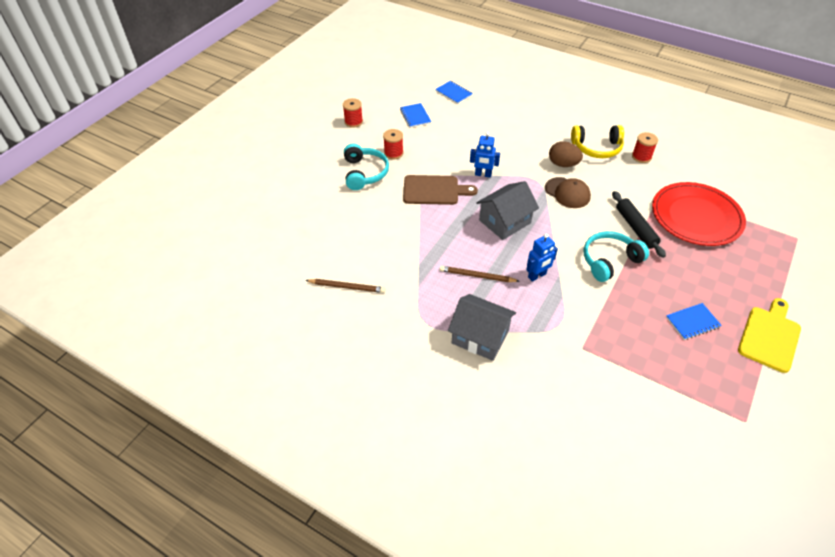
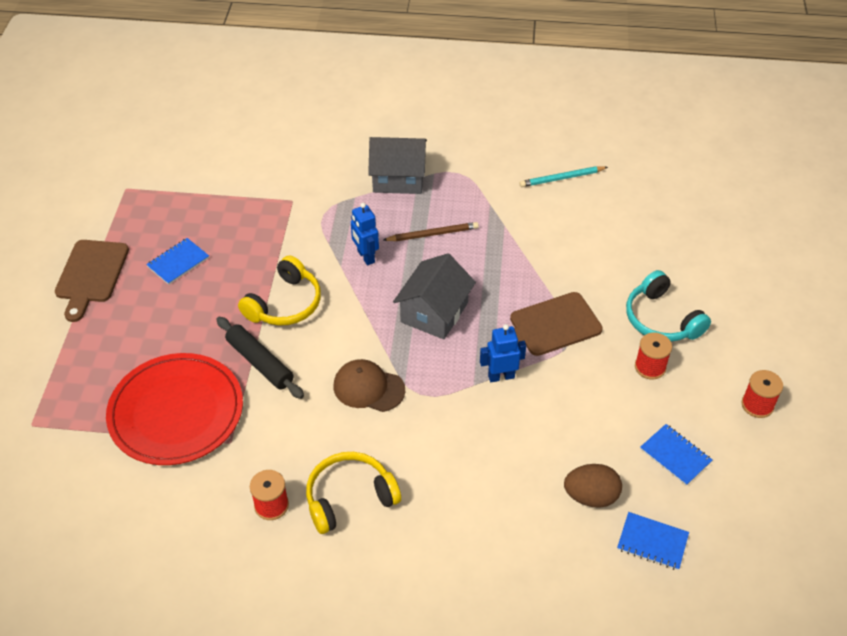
camera: 155 degrees right, 0 degrees up
(347, 287) = (562, 178): brown pencil -> turquoise pencil
(537, 276) = (365, 257): blue robot -> blue robot turned 60 degrees counterclockwise
(563, 164) = (392, 440): brown egg -> brown egg (591, 496)
(609, 261) = (285, 304): turquoise headphones -> yellow headphones
(769, 336) = (91, 275): yellow cutting board -> brown cutting board

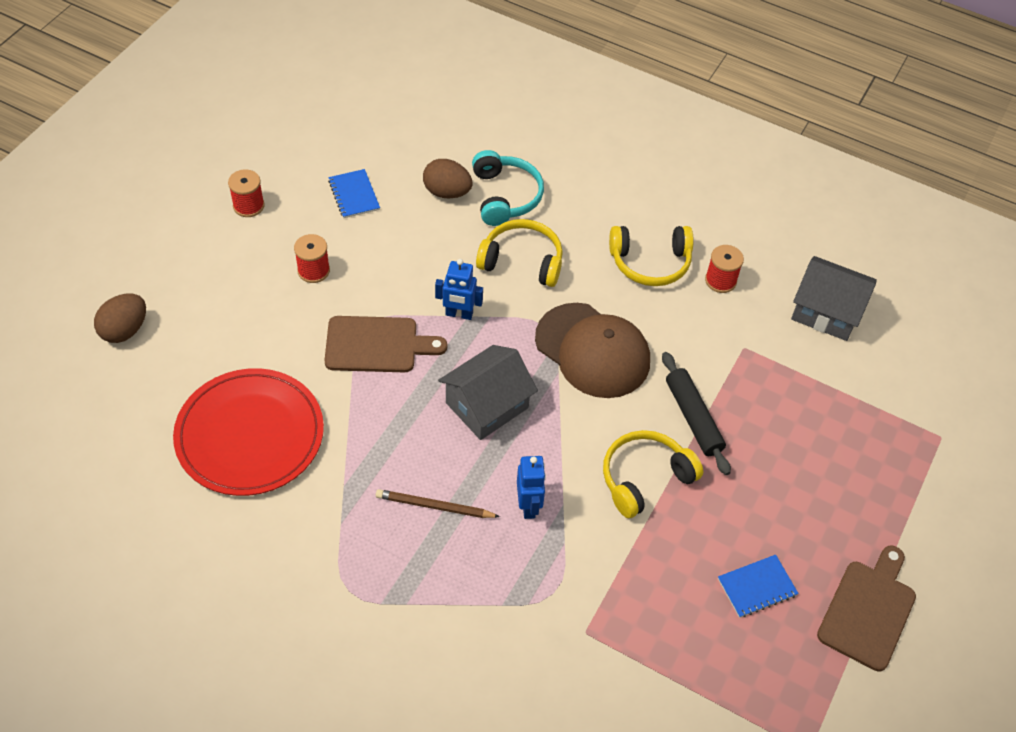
camera: 160 degrees left, 5 degrees up
(176, 412) = (791, 397): red plate -> red plate (250, 435)
(368, 388) = (592, 350): brown cap -> brown cap, size x1.61
(398, 178) = (431, 614): grey house -> grey house (826, 311)
(474, 449) = (522, 261): none -> yellow headphones
(562, 178) = (227, 526): turquoise pencil -> none
(652, 542) = (422, 147): blue notebook -> none
(661, 319) = (263, 310): turquoise headphones -> turquoise headphones (505, 196)
(748, 266) = (125, 330): none -> brown egg

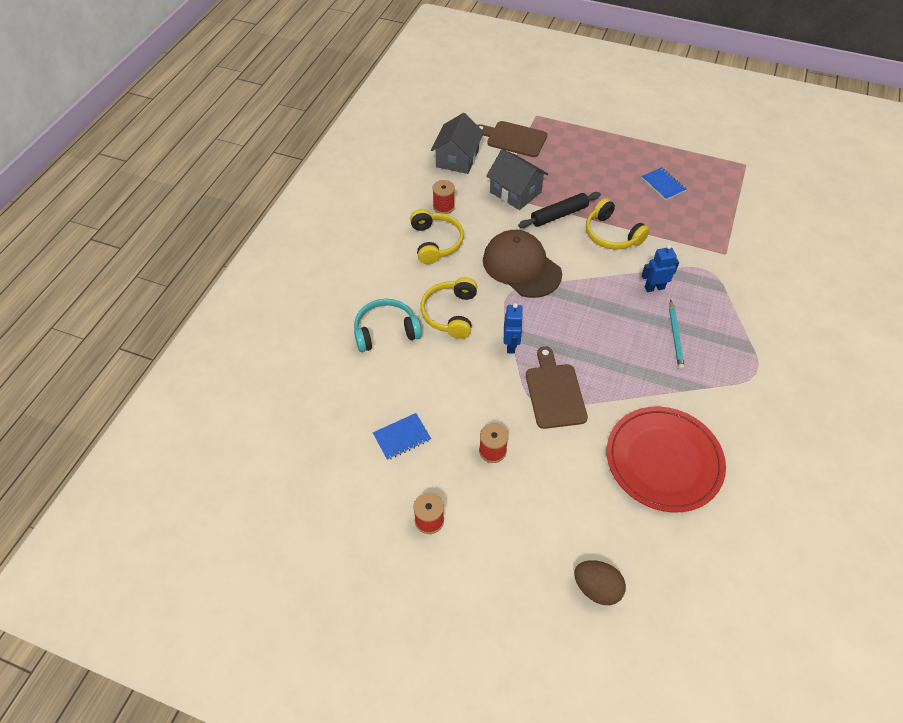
camera: 95 degrees left, 0 degrees up
(434, 506) = (675, 336): brown pencil -> turquoise pencil
(447, 192) = (387, 370): brown egg -> none
(487, 405) = (585, 318): grey house -> grey house (515, 192)
(592, 350) = (521, 267): brown cap -> brown cap turned 75 degrees counterclockwise
(868, 610) = (657, 143): brown cutting board -> brown cutting board (513, 139)

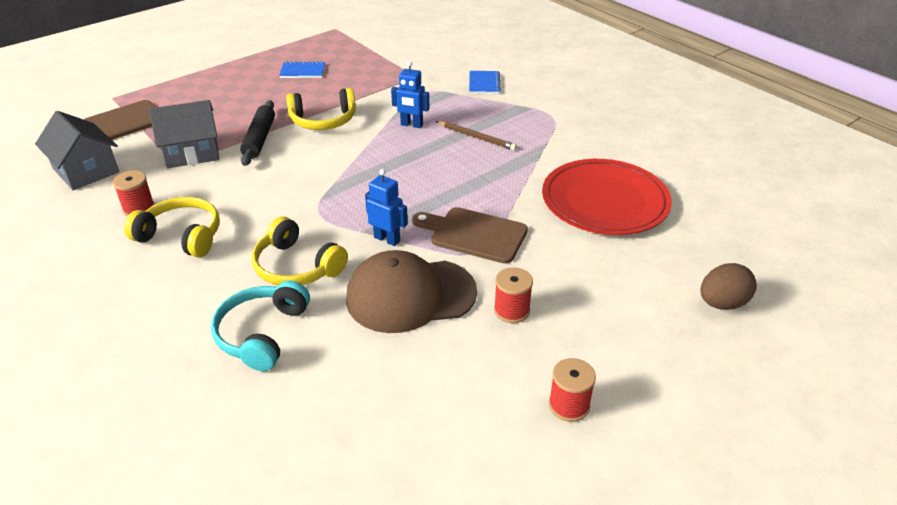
camera: 60 degrees left, 15 degrees down
(402, 437) = (433, 383): blue notebook -> blue notebook (484, 84)
(521, 267) = (294, 189): brown cap -> brown cap (410, 295)
(654, 288) = (411, 125): blue robot -> blue robot turned 90 degrees counterclockwise
(675, 336) = (476, 137): turquoise pencil -> brown pencil

